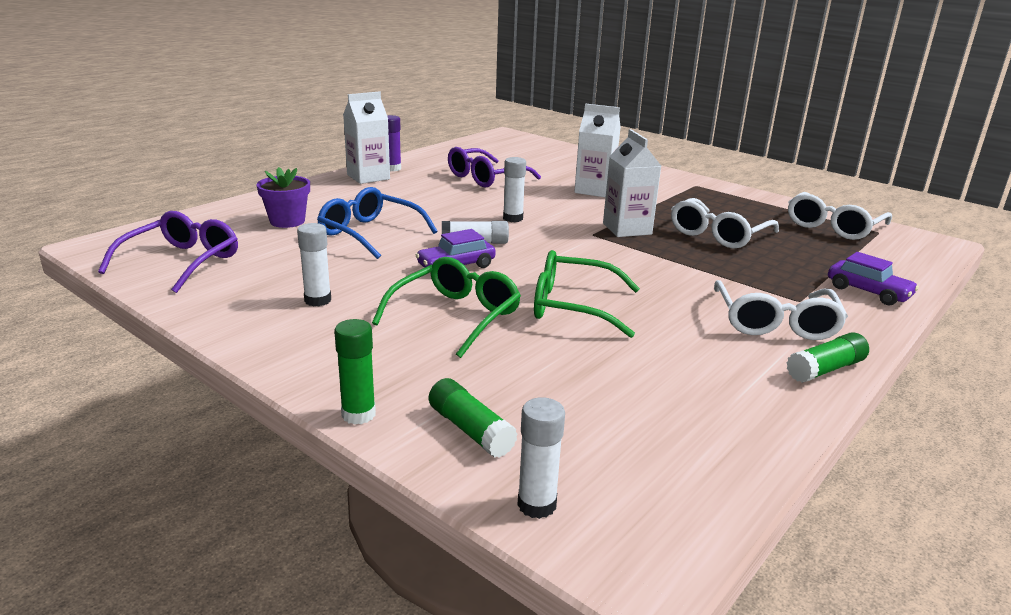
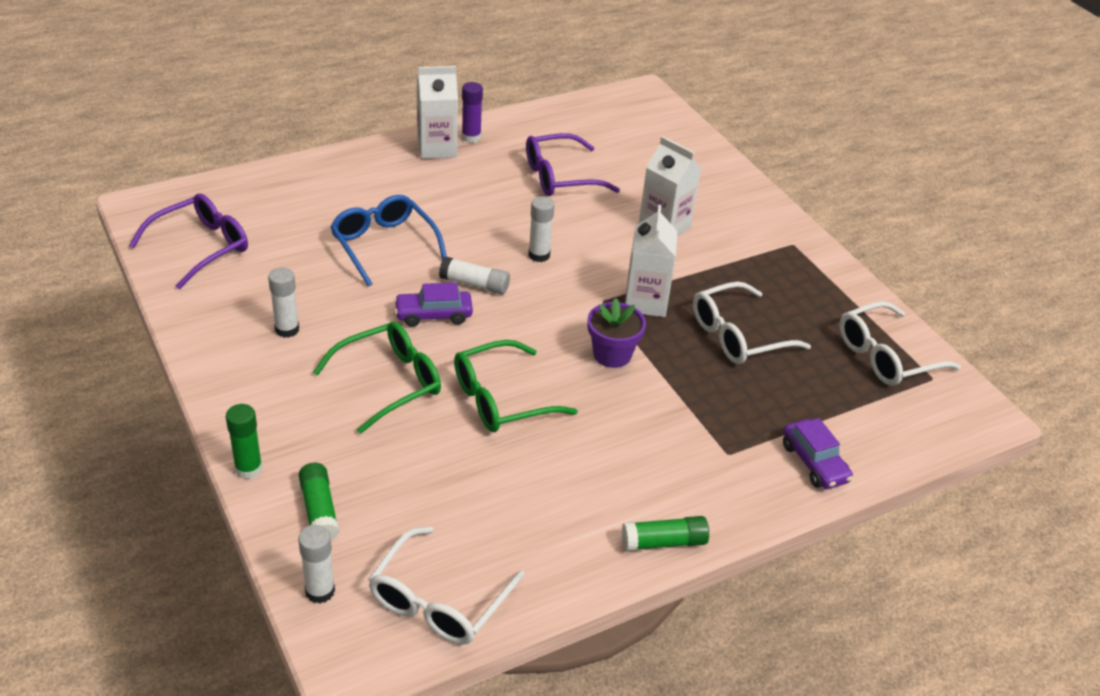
camera: 20 degrees right, 15 degrees up
(287, 221) = (318, 207): purple flower pot -> purple flower pot (612, 354)
(572, 306) = (501, 399): green glasses -> green glasses turned 60 degrees counterclockwise
(775, 322) = (674, 474): white glasses -> white glasses (439, 601)

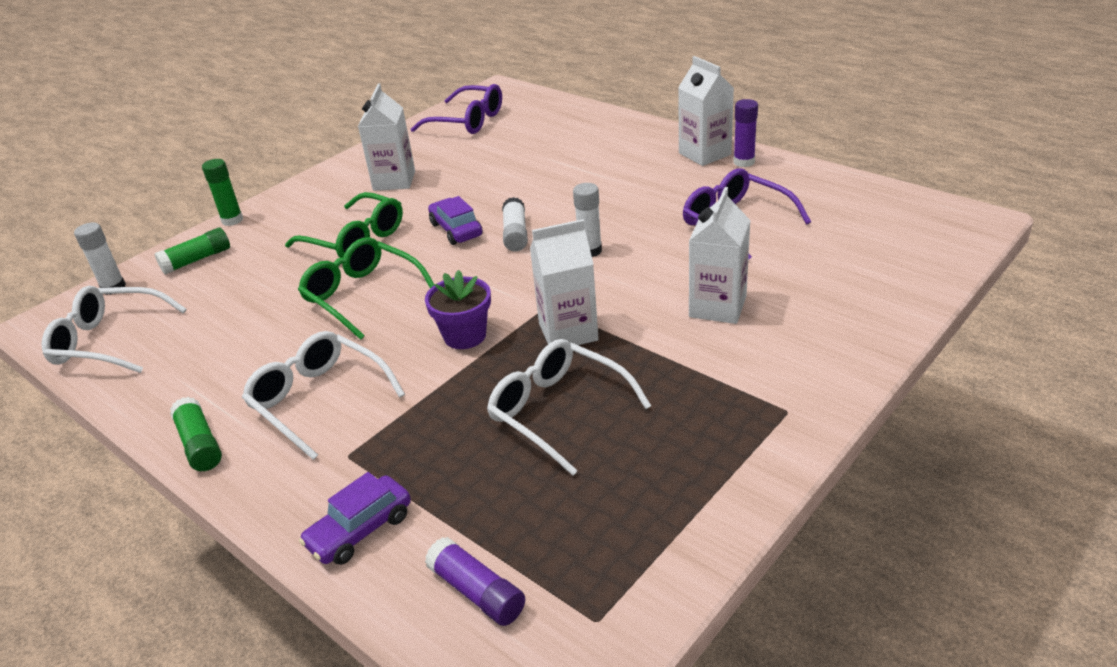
camera: 75 degrees right, 5 degrees down
(287, 329) = (394, 181): white glue stick -> white carton
(384, 245) = (534, 179): blue glasses -> none
(886, 356) = (612, 556): white glasses -> white glasses (318, 400)
(893, 420) = (477, 592): none -> purple glue stick

